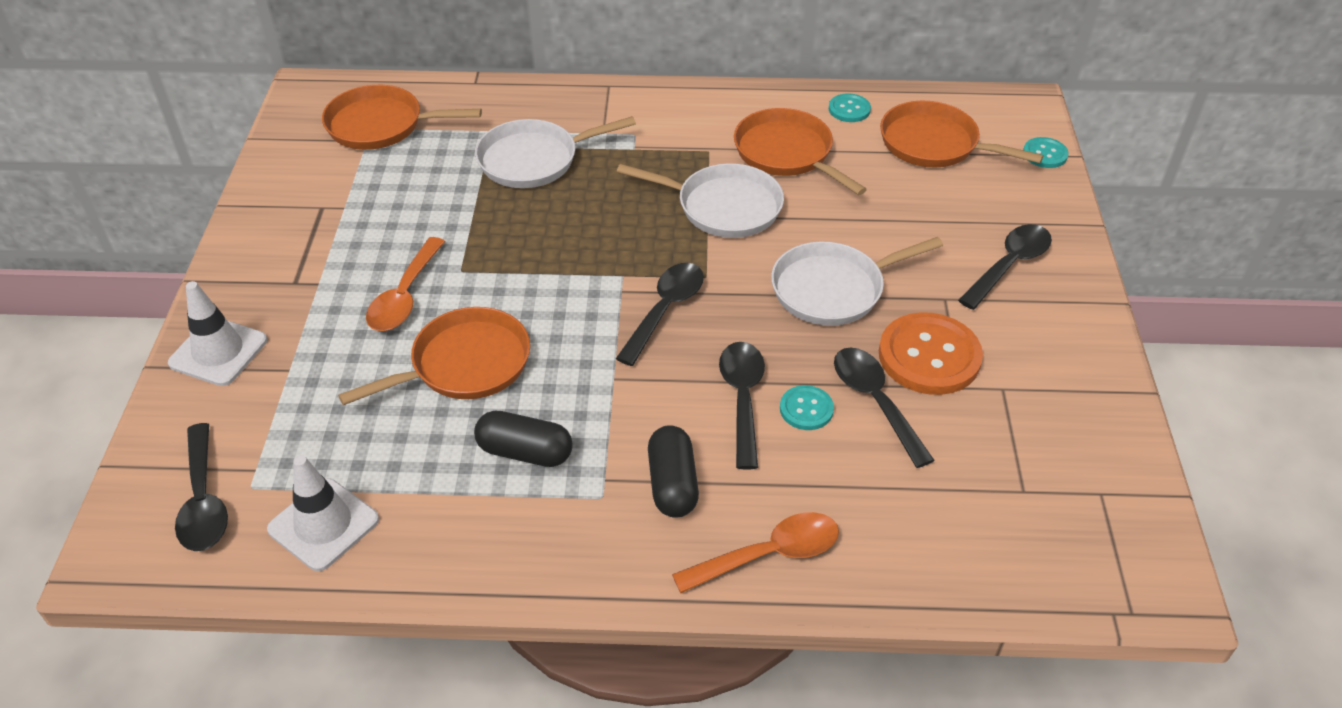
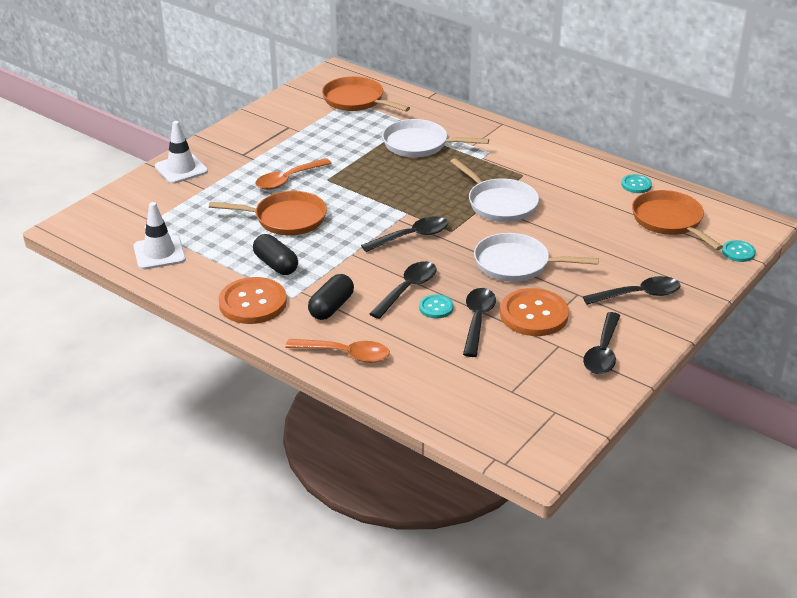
camera: 35 degrees right, 10 degrees down
(203, 500) = (120, 223): black spoon -> black spoon (603, 352)
(555, 538) = (253, 303): none -> orange button
(787, 153) = (569, 192): orange pan -> none

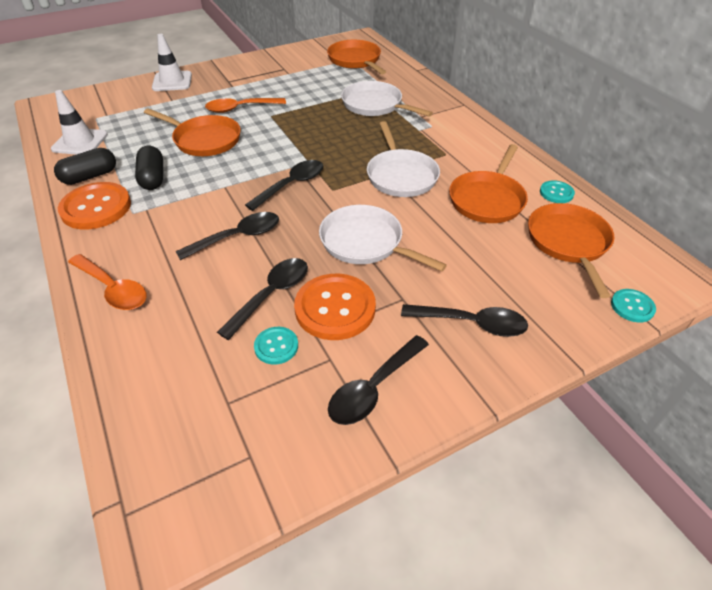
camera: 25 degrees right, 10 degrees up
(331, 307) = (153, 233): black capsule -> black capsule (90, 176)
(411, 237) = (291, 185): black spoon -> black spoon turned 45 degrees counterclockwise
(436, 307) = (245, 266): turquoise button -> turquoise button (276, 346)
(586, 204) = (487, 199): none -> orange pan

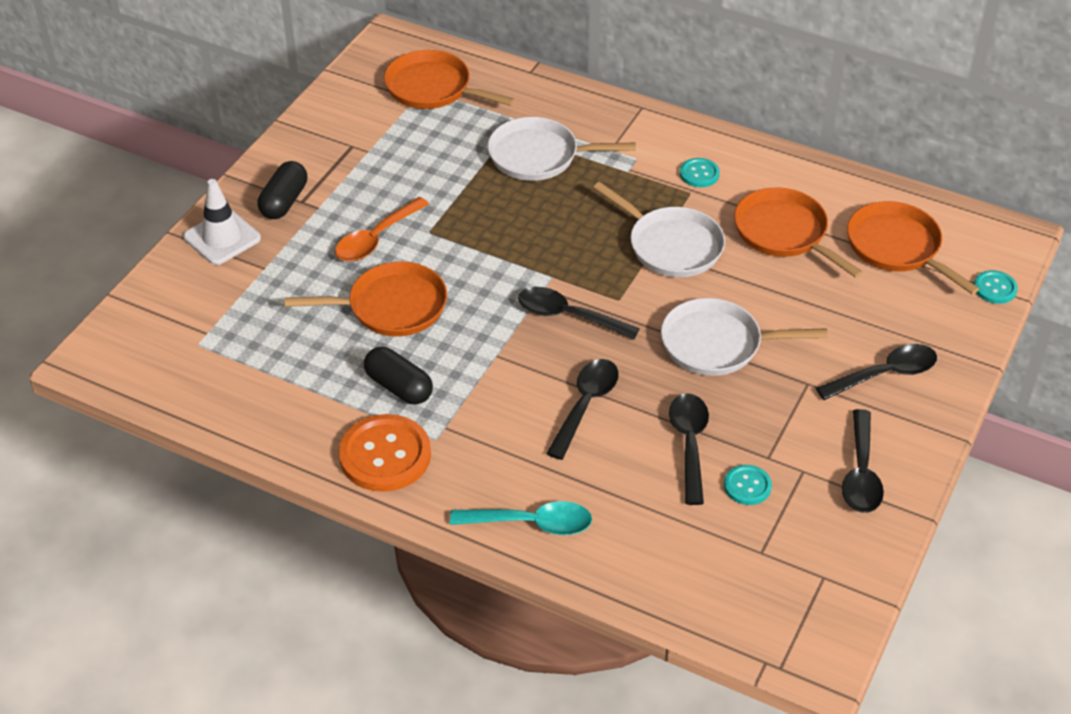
camera: 35 degrees left, 0 degrees up
(80, 142) = (233, 388): white traffic cone -> none
(90, 176) = (319, 424): black capsule -> black capsule (284, 201)
(113, 289) = (531, 523): orange spoon -> turquoise spoon
(291, 185) = (568, 316): black spoon -> black spoon turned 75 degrees counterclockwise
(335, 308) = (759, 424): orange button -> none
(487, 199) = (784, 233): orange pan -> orange pan turned 150 degrees clockwise
(556, 193) = (841, 192): turquoise button -> turquoise button (699, 174)

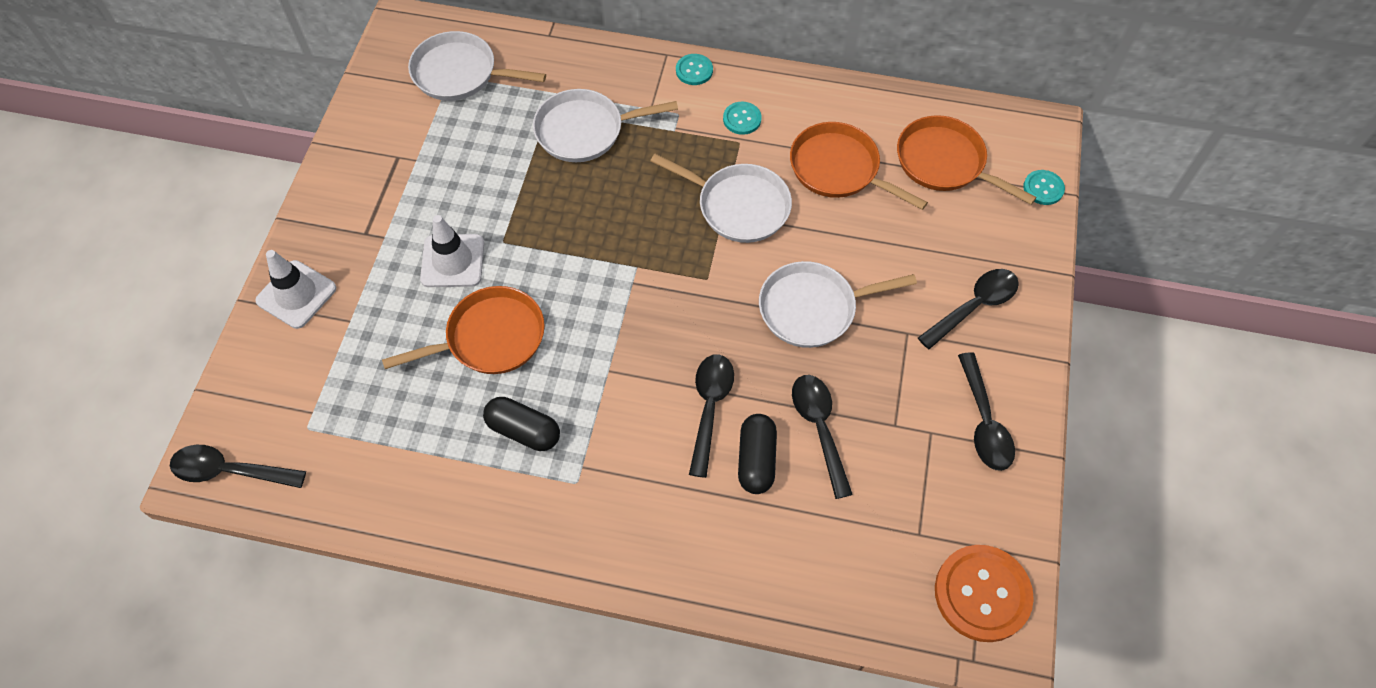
camera: 15 degrees left, 15 degrees up
(284, 201) = (348, 237): black capsule -> black capsule (756, 460)
(376, 238) = (452, 261): orange spoon -> white traffic cone
(385, 455) = (532, 514): orange button -> orange button (982, 594)
(433, 88) = (460, 73): orange pan -> white pan
(531, 523) = (696, 558): turquoise spoon -> none
(568, 316) = (665, 309): black spoon -> black spoon (230, 471)
(747, 486) = (886, 463): turquoise button -> turquoise button (694, 70)

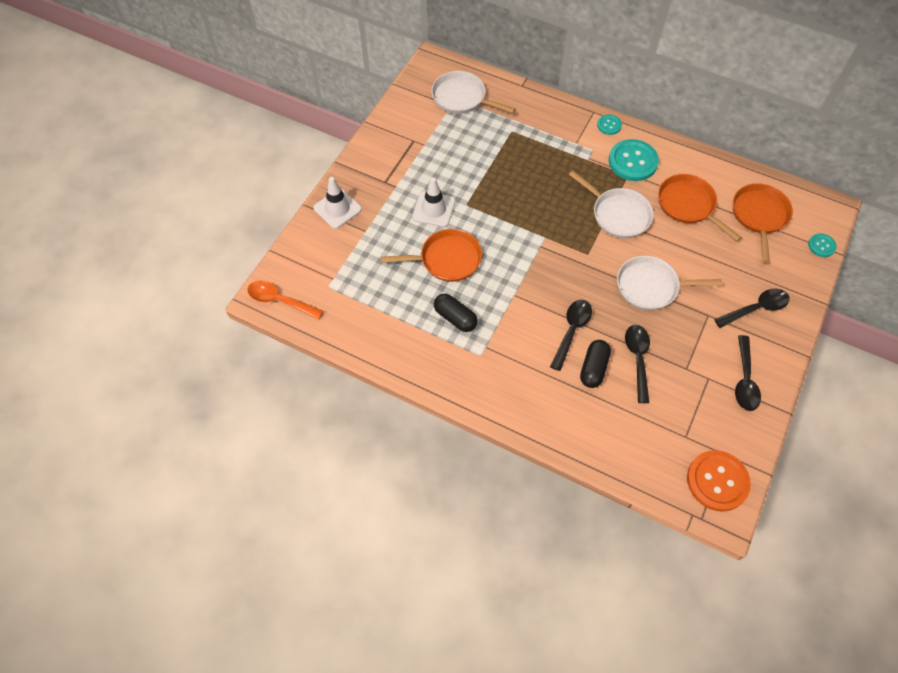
camera: 15 degrees right, 0 degrees up
(230, 471) = (280, 300): black spoon -> orange spoon
(585, 130) = (531, 148): white pan -> none
(742, 119) = (633, 161): turquoise button -> turquoise button, size x1.97
(945, 162) = (759, 216): orange pan -> orange pan turned 45 degrees clockwise

